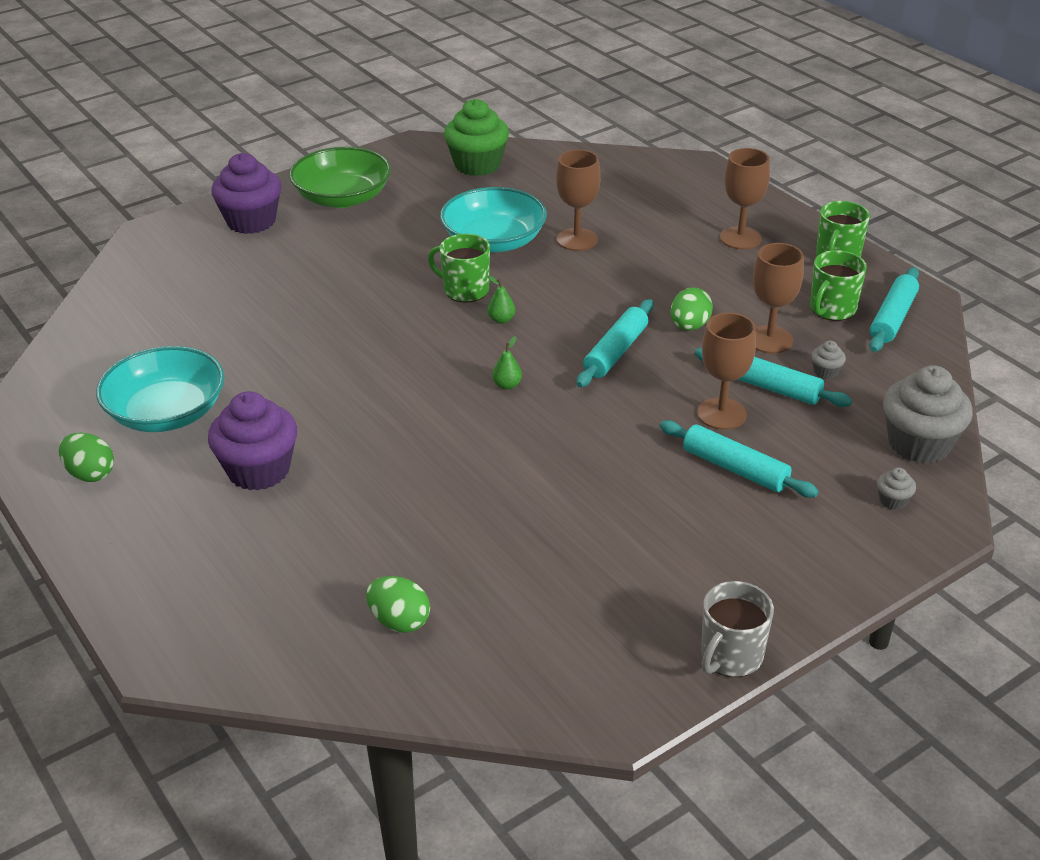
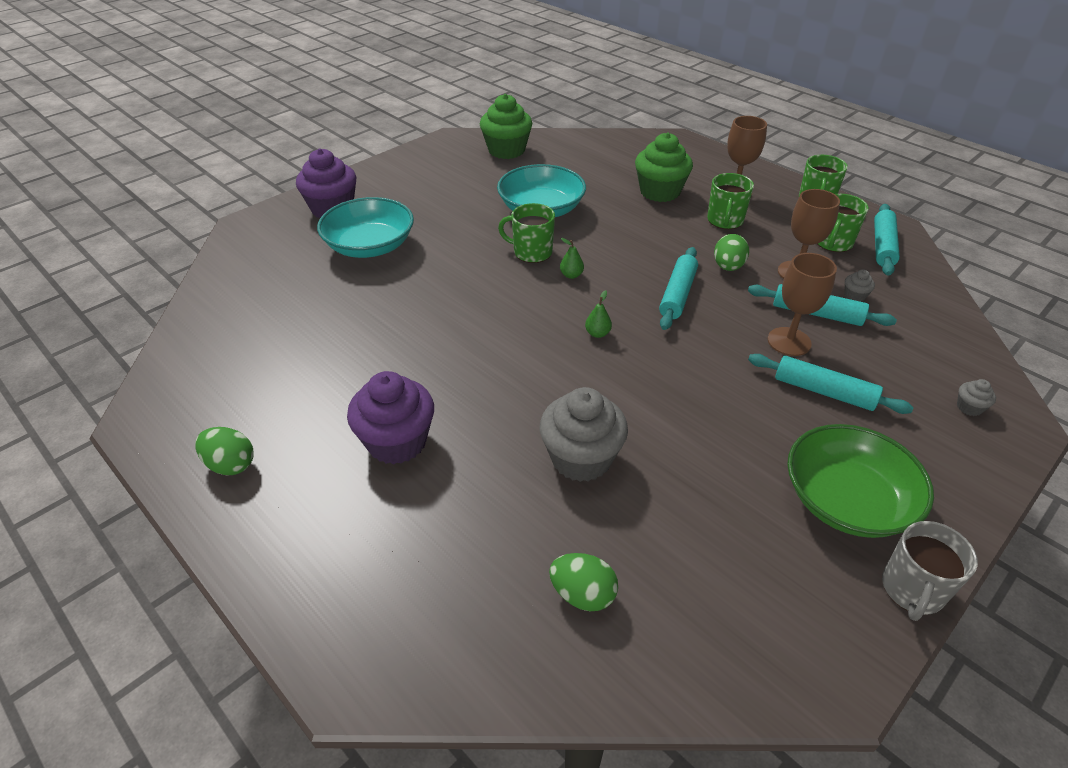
camera: 10 degrees left, 5 degrees up
(167, 412) = (294, 392): turquoise bowl -> turquoise bowl (370, 246)
(342, 197) = (405, 184): green bowl -> green bowl (846, 500)
(577, 239) = (608, 203): brown goblet -> none
(646, 231) = (660, 192): none -> green cupcake
(711, 272) = (725, 221): none -> green mug
(919, 444) = (961, 352): grey cupcake -> grey cupcake (581, 458)

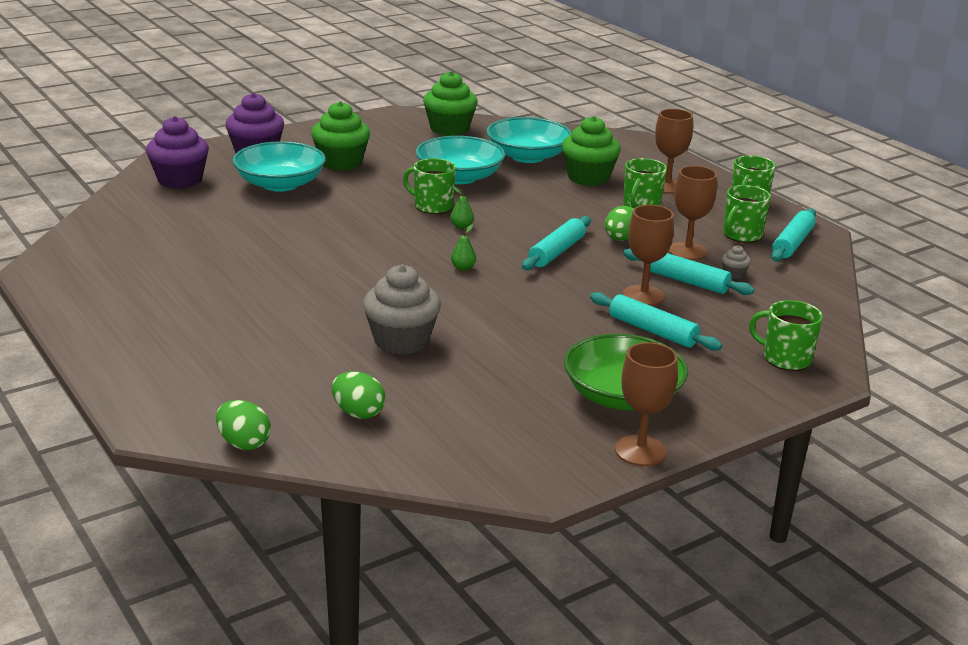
camera: 10 degrees right, 15 degrees down
(231, 465) = (104, 305): green egg -> green egg (244, 443)
(397, 442) = (247, 310): purple cupcake -> purple cupcake (180, 180)
(420, 208) = (341, 163): none -> green cupcake
(592, 173) = (527, 156): none -> turquoise bowl
(912, 590) = (640, 451): grey mug -> brown goblet
(969, 407) = (785, 359): grey cupcake -> green mug

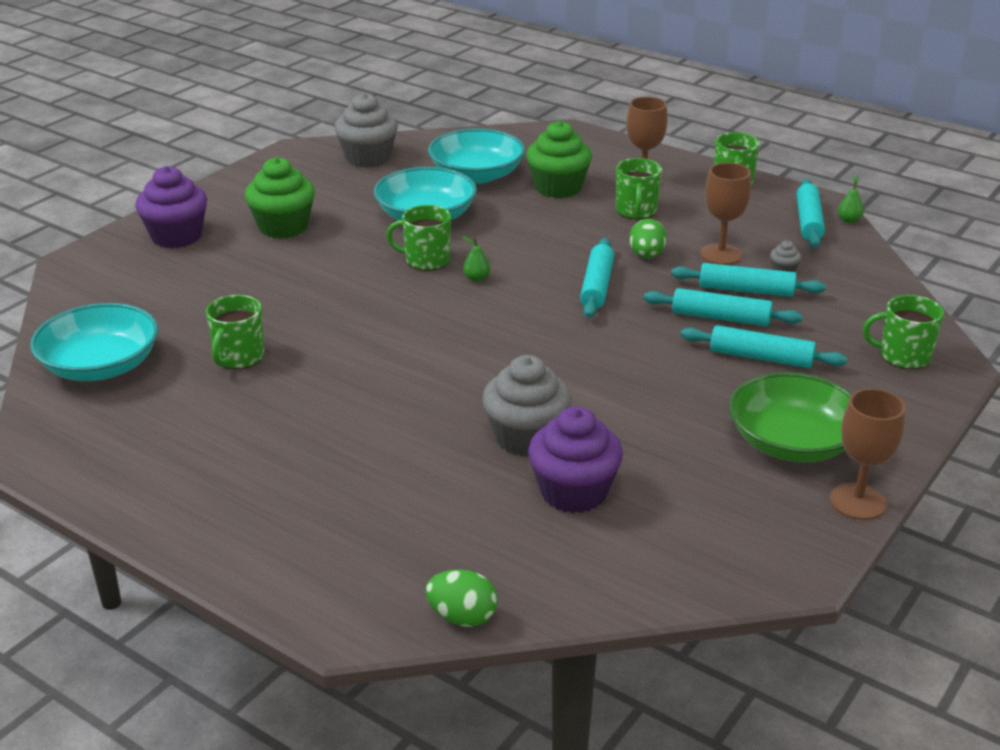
camera: 20 degrees left, 5 degrees up
(180, 180) = (114, 292): purple cupcake -> purple cupcake (573, 492)
(280, 184) = (236, 270): turquoise bowl -> turquoise bowl (101, 366)
(358, 413) = (552, 541): green egg -> none
(449, 129) = (368, 158): green cupcake -> grey cupcake
(463, 268) = (518, 330): green pear -> green pear (849, 220)
(643, 296) = (720, 318): brown goblet -> turquoise rolling pin
(741, 235) = (755, 223): green mug -> green mug (239, 357)

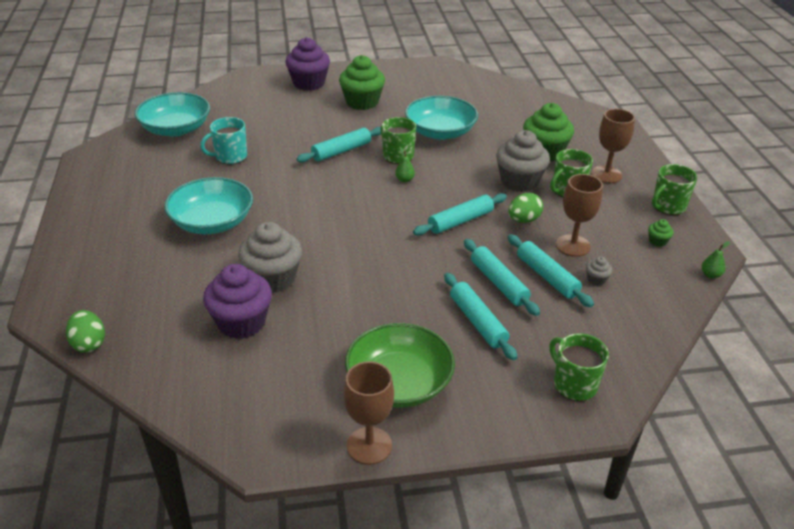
camera: 45 degrees right, 5 degrees up
(239, 357) = (230, 157): green mug -> turquoise mug
(368, 158) = (468, 85): grey cupcake -> grey cupcake (519, 181)
(476, 175) = (510, 122): turquoise bowl -> turquoise bowl (212, 222)
(773, 215) = (657, 241): none -> green cupcake
(809, 221) = (677, 259): turquoise rolling pin -> turquoise rolling pin (341, 151)

